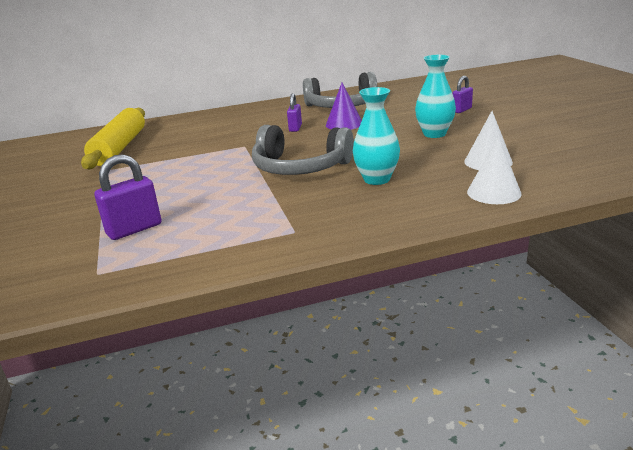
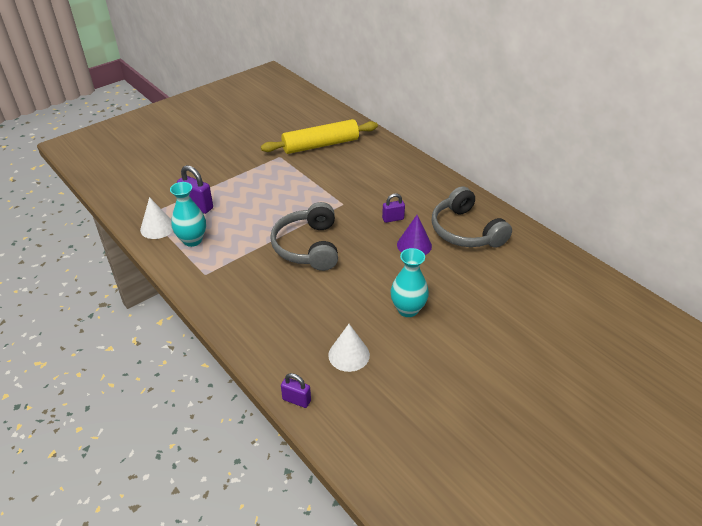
camera: 65 degrees right, 15 degrees up
(376, 179) = (295, 294): turquoise vase -> turquoise vase (192, 240)
(461, 110) = (488, 318): purple padlock -> purple padlock (296, 400)
(494, 192) = (285, 365): white cone -> white cone (157, 227)

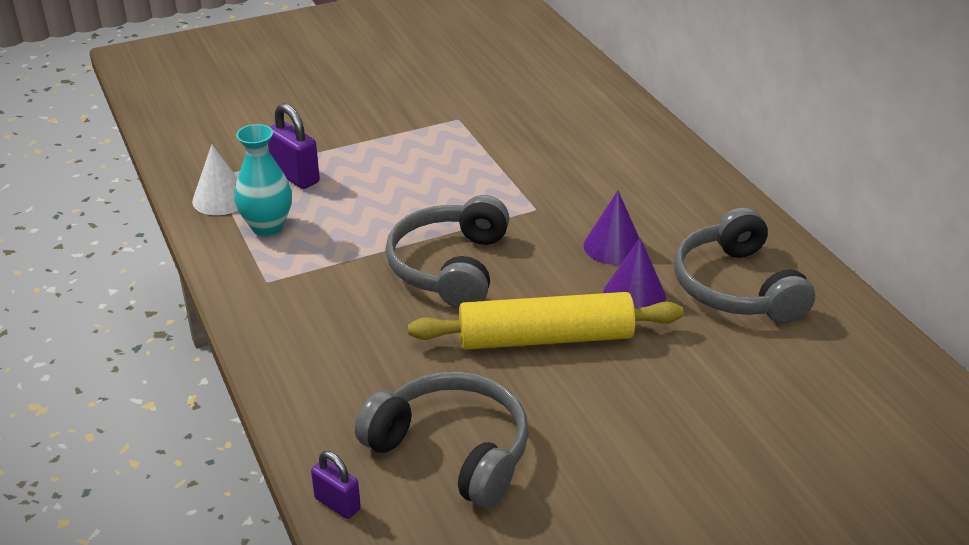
camera: 15 degrees right, 5 degrees down
(320, 145) = (534, 110): yellow rolling pin -> yellow rolling pin (545, 338)
(349, 355) = (452, 450): white cone -> grey headphones
(393, 219) = (613, 246): purple padlock -> purple cone
(408, 309) = (582, 397): turquoise vase -> none

